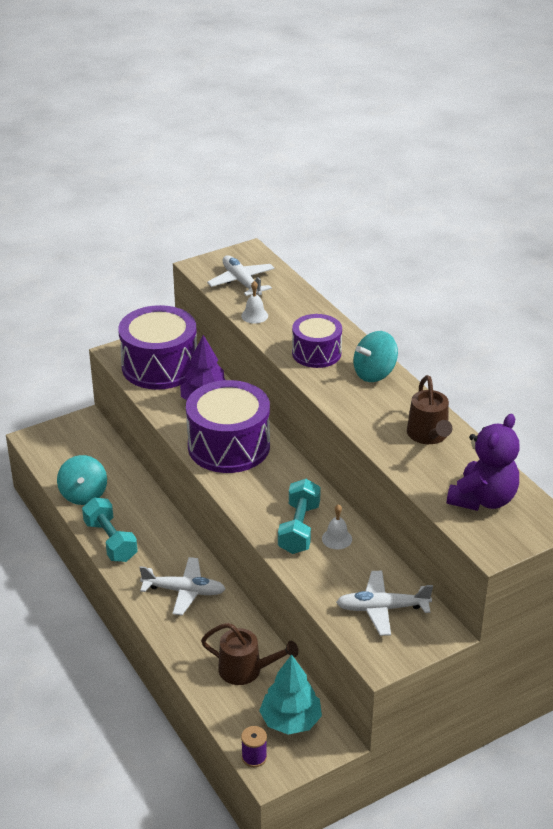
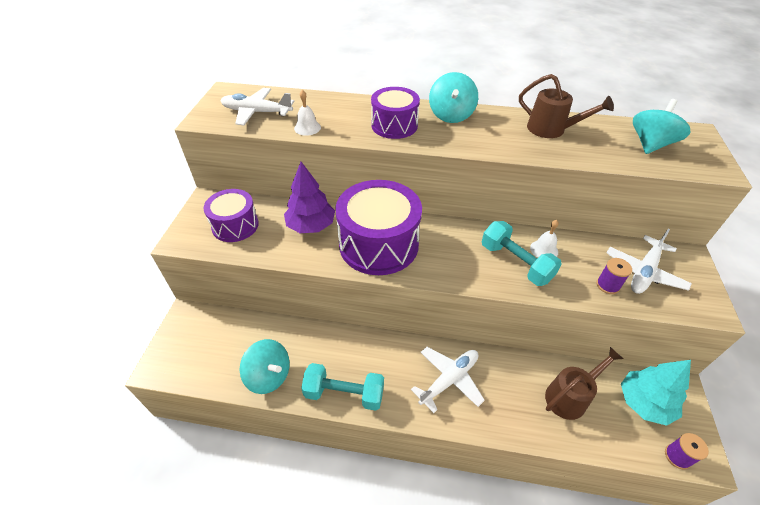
camera: 50 degrees left, 10 degrees up
(160, 366) = (235, 225): purple drum -> purple drum, size x0.60
(335, 591) = (607, 285): none -> purple spool
(483, 499) = (650, 144): purple teddy bear -> turquoise spinning top

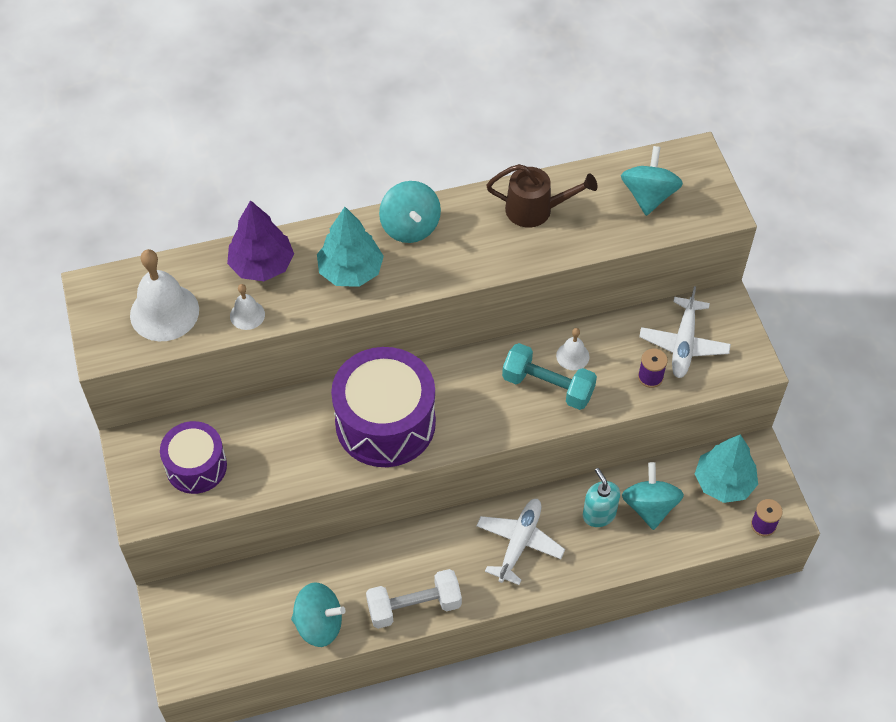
camera: 25 degrees left, 10 degrees up
(257, 112) = (164, 312): white plane -> white bell
(311, 226) = (290, 429): purple tree -> purple tree (262, 265)
(344, 393) = (414, 606): turquoise dumbbell -> white dumbbell
(394, 125) = (351, 271): purple drum -> turquoise tree
(523, 384) = (599, 514): none -> turquoise soap dispenser
(570, 396) = (649, 506): brown watering can -> turquoise spinning top

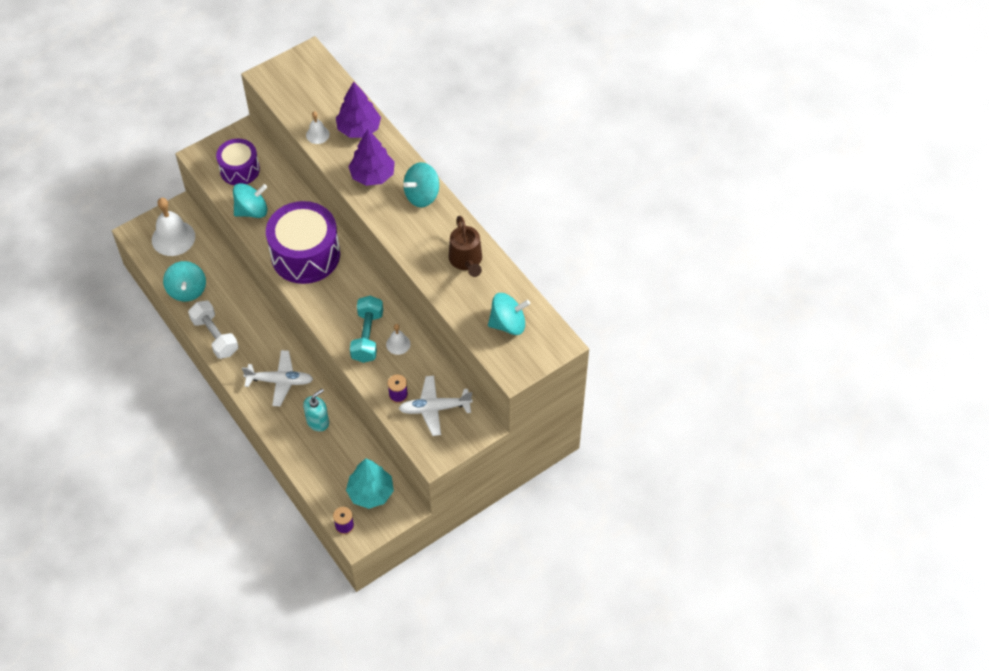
camera: 70 degrees right, 0 degrees up
(164, 312) = (304, 94): white bell -> white bell (173, 238)
(351, 271) = (372, 175): turquoise tree -> purple tree
(649, 506) = (334, 451): turquoise spinning top -> turquoise spinning top (252, 211)

